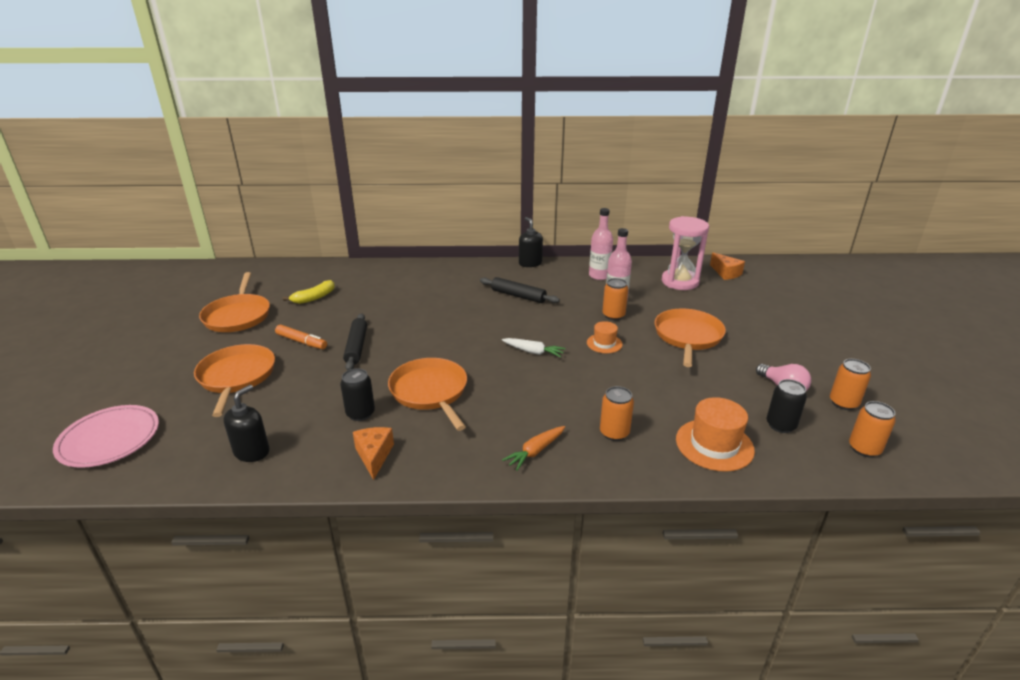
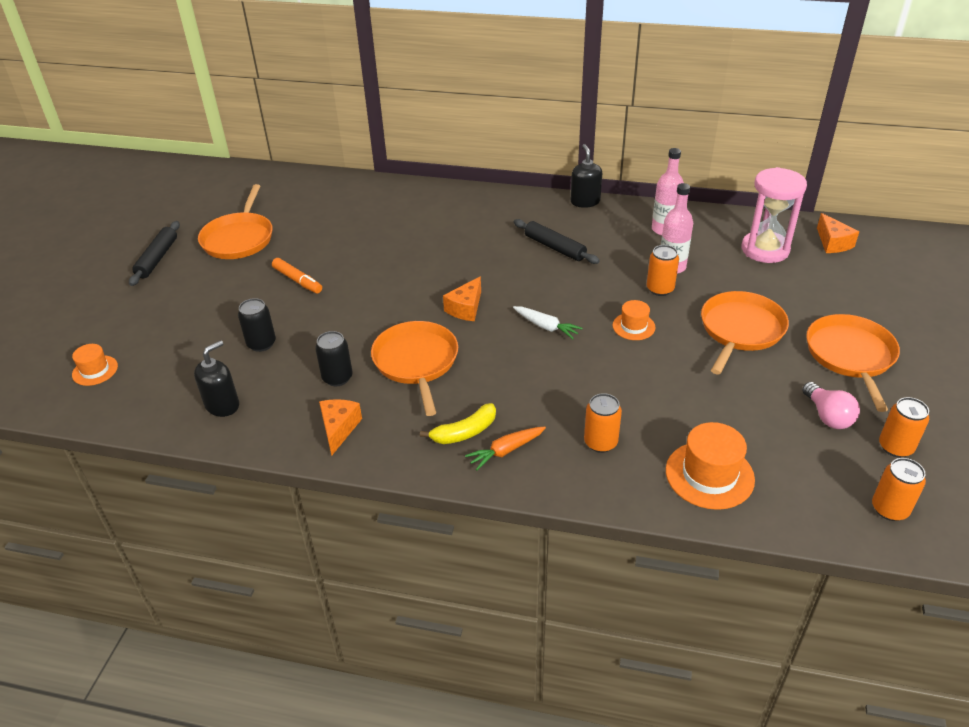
camera: 15 degrees right, 10 degrees up
(109, 439) = (95, 370): pink plate -> orange hat
(236, 377) = (223, 316): orange pan -> orange pan (850, 356)
(314, 298) = (323, 224): yellow banana -> yellow banana (465, 432)
(356, 347) = (353, 294): black rolling pin -> black rolling pin (157, 258)
(460, 346) = (465, 308): none -> orange cheese
(780, 425) = (801, 463): black can -> black can (261, 343)

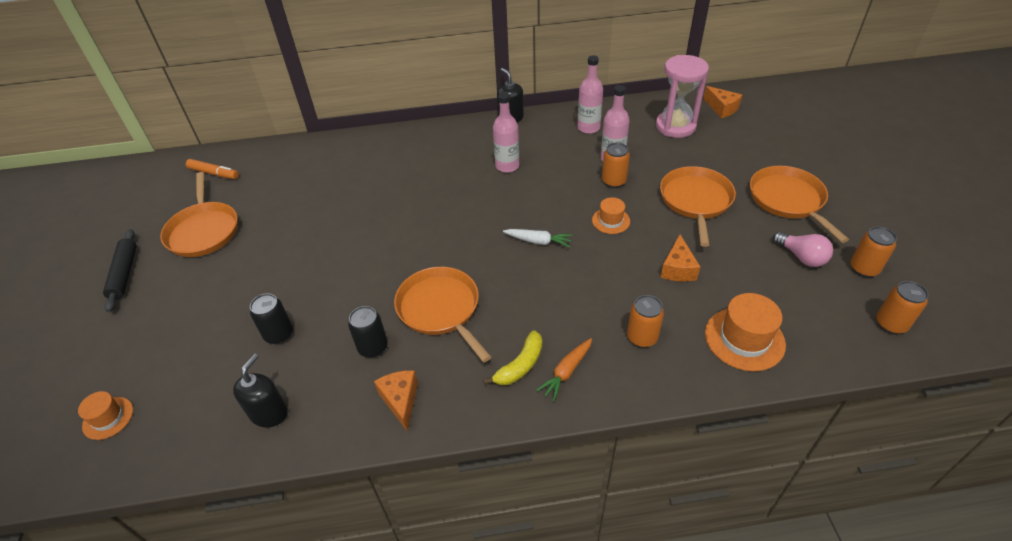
camera: 20 degrees left, 5 degrees up
(297, 280) = (285, 258): orange marker -> orange marker (214, 173)
(465, 308) = (459, 243): orange cheese -> orange cheese (677, 268)
(554, 247) = (507, 166): black rolling pin -> pink bottle

